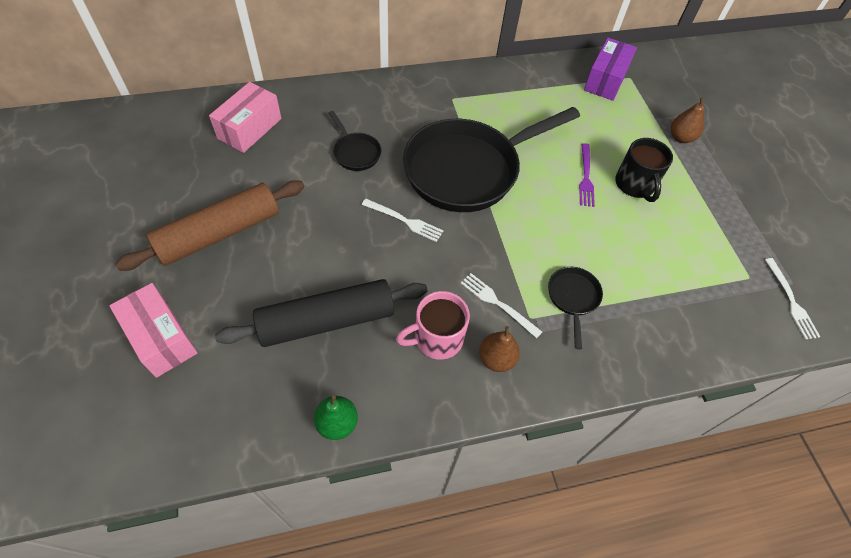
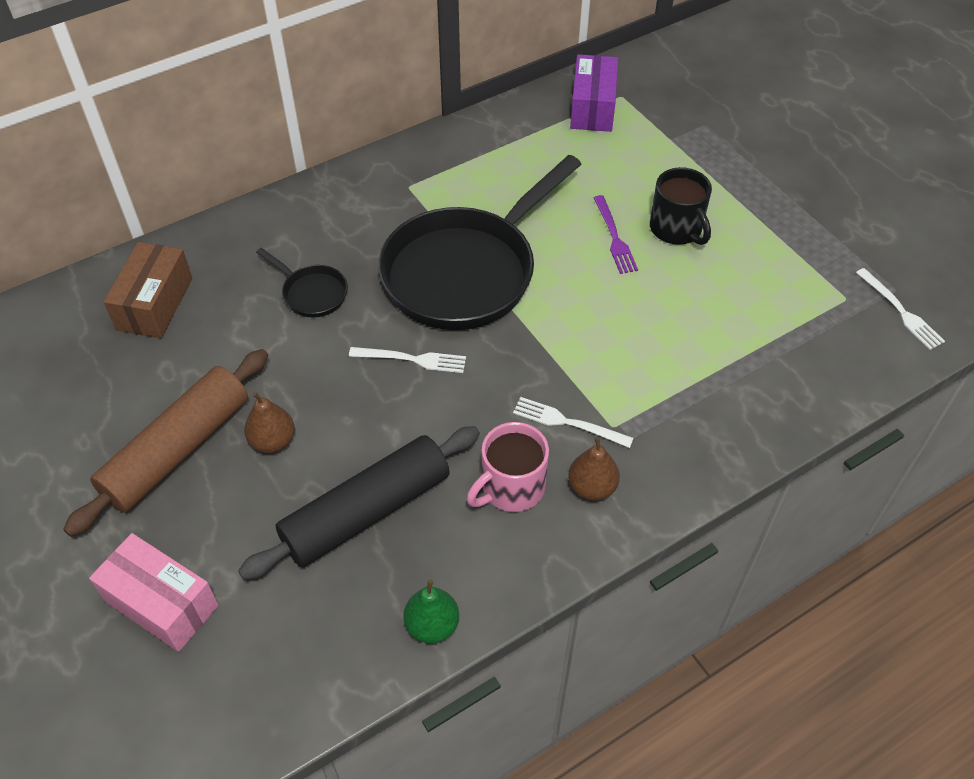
camera: 15 degrees left, 5 degrees down
(250, 128) = (155, 304): pink box -> brown box
(573, 298) = (654, 387): black pan -> none
(680, 137) = (709, 155): brown pear -> brown pear (273, 441)

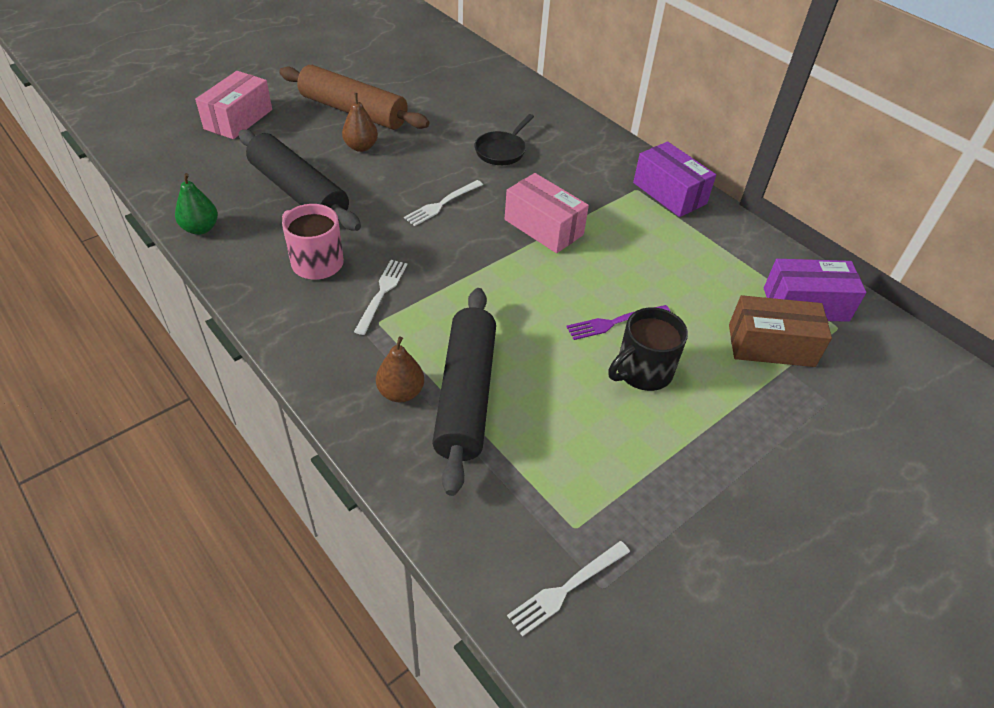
camera: 80 degrees right, 5 degrees down
(155, 304) = (478, 88): brown box -> brown box (771, 345)
(412, 359) = (442, 204): white fork -> white fork turned 45 degrees clockwise
(419, 162) = (669, 193): none -> purple box
(466, 272) = (543, 227): black pan -> pink box
(592, 487) = (314, 309): brown pear -> brown pear (401, 392)
(711, 358) = (466, 395): none -> black rolling pin

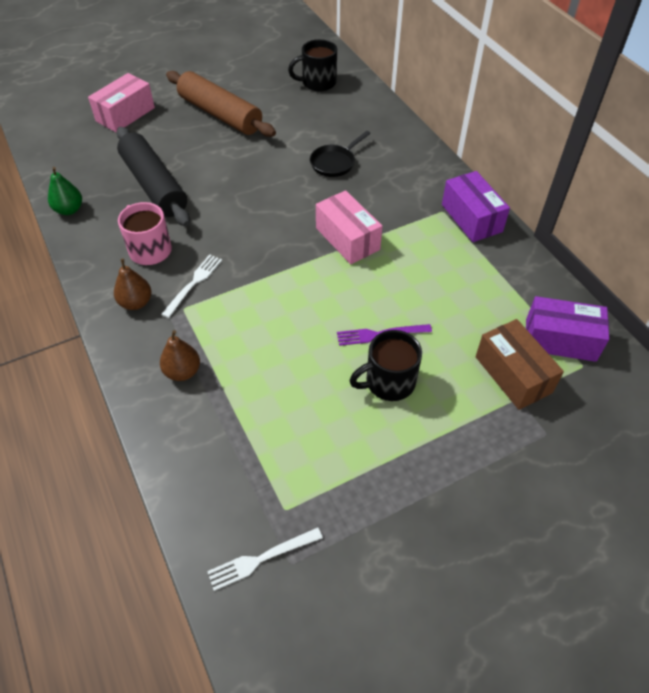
camera: 15 degrees right, 5 degrees up
(361, 147) = (216, 148): brown pear -> brown pear (136, 303)
(442, 204) = (267, 208): white fork -> none
(454, 71) = (318, 83): none -> black mug
(466, 395) = (234, 381): black rolling pin -> none
(771, 345) = (513, 374): brown box -> brown box turned 45 degrees clockwise

